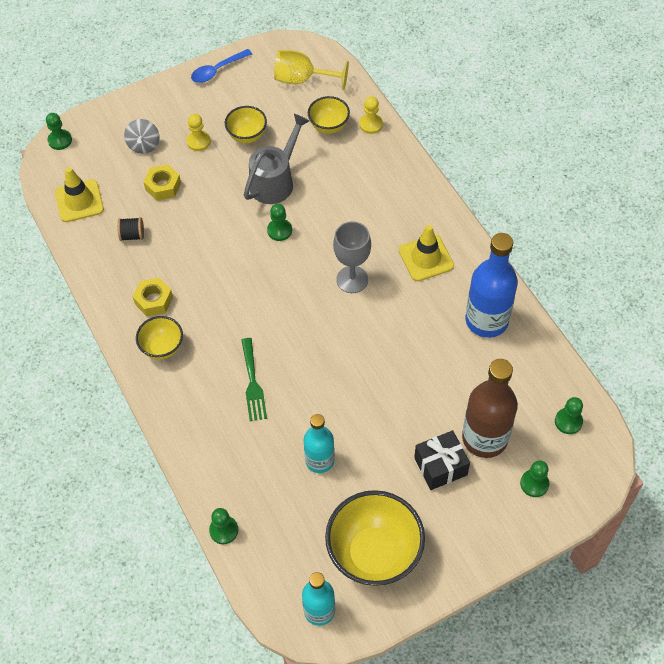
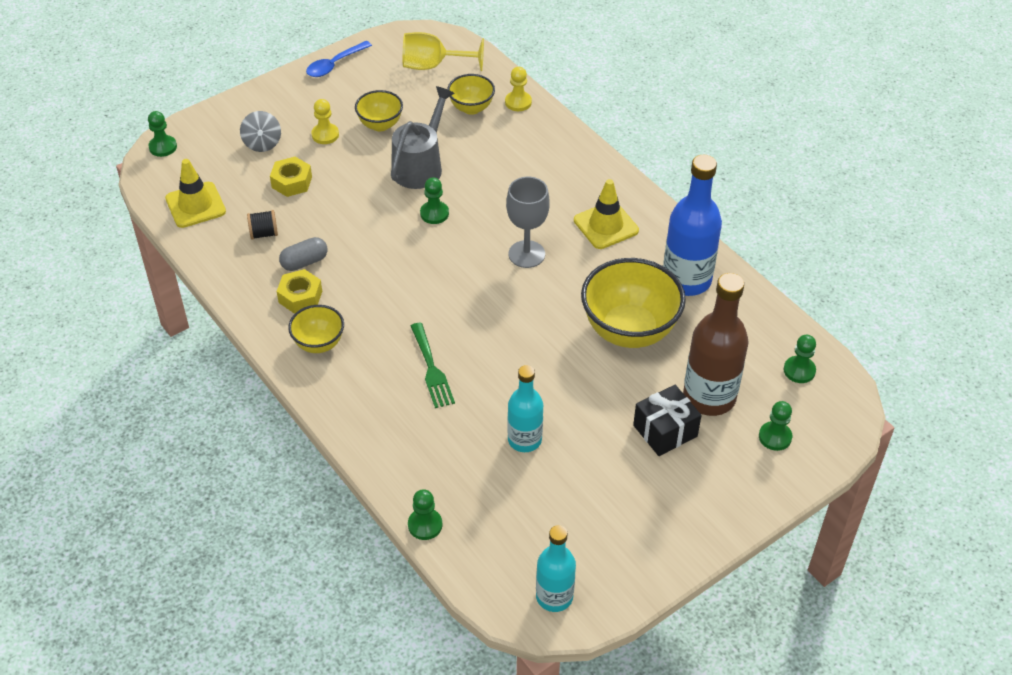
camera: 10 degrees left, 10 degrees down
(162, 267) = (304, 262): none -> grey capsule
(374, 554) = (607, 529): yellow bowl -> yellow bowl (629, 331)

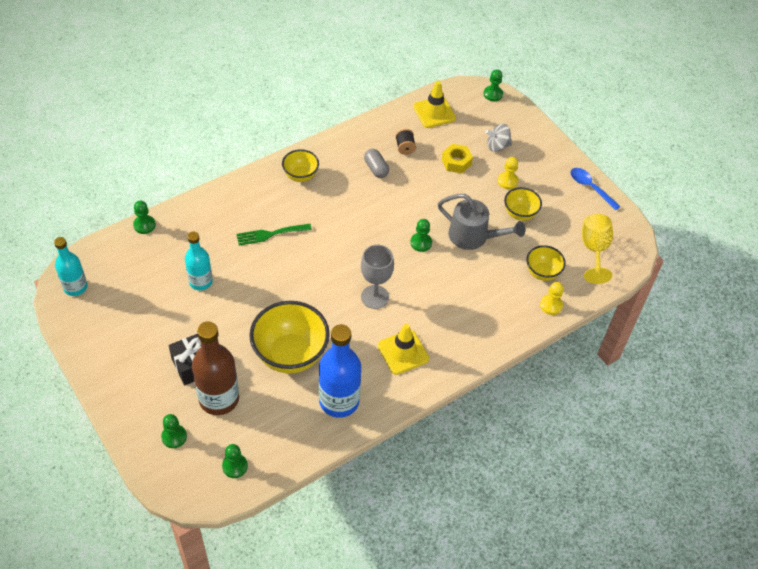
camera: 90 degrees right, 5 degrees up
(300, 296) = (344, 166): yellow nut -> none

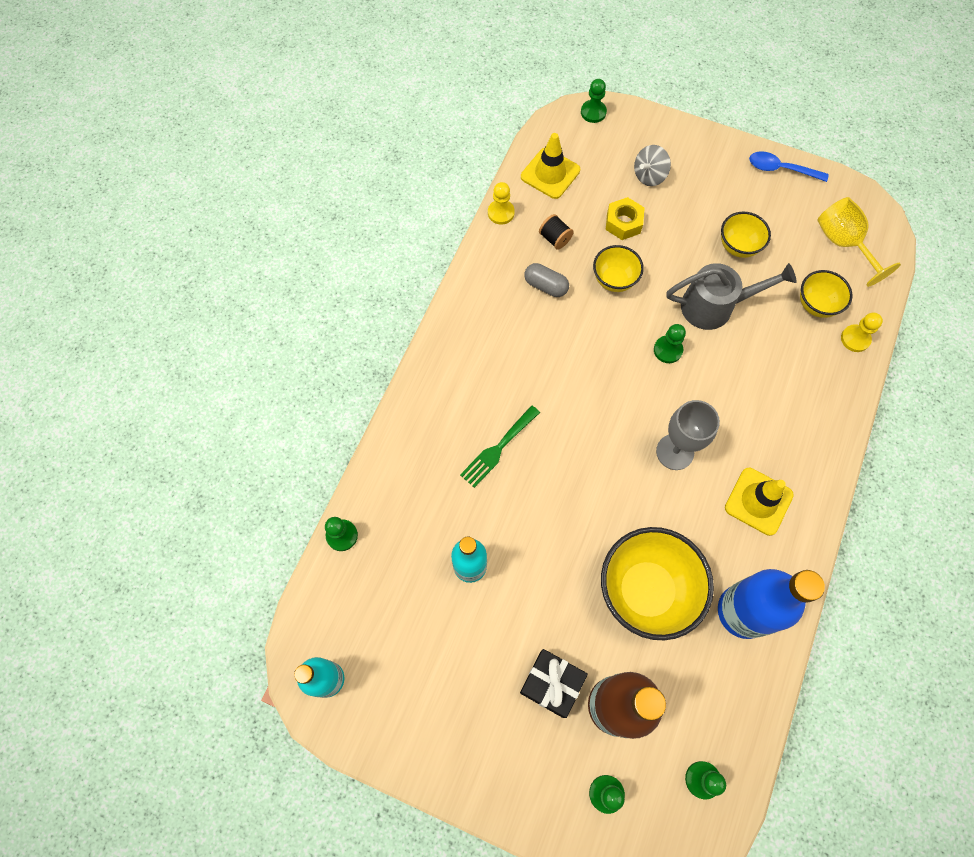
camera: 30 degrees left, 15 degrees up
(300, 176) = (470, 348): yellow bowl -> yellow bowl (614, 280)
(507, 181) = (694, 213): yellow pawn -> yellow pawn (501, 213)

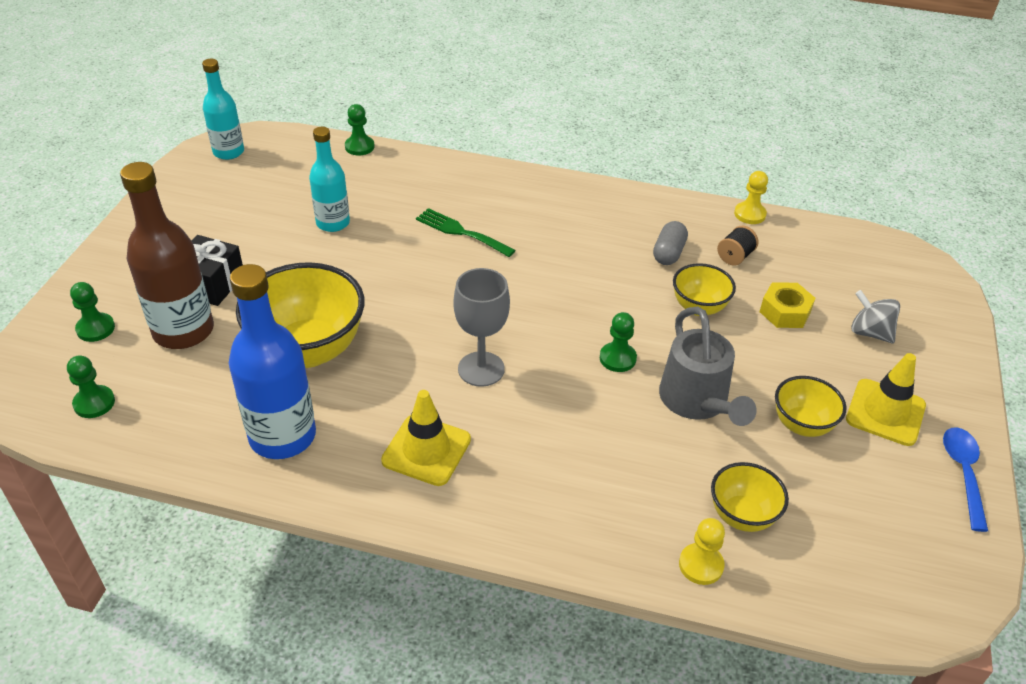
camera: 80 degrees right, 25 degrees down
(550, 173) = (824, 247): yellow traffic cone -> yellow traffic cone (885, 412)
(593, 112) = (937, 278): green pawn -> none
(843, 243) = (866, 553): yellow goblet -> none

